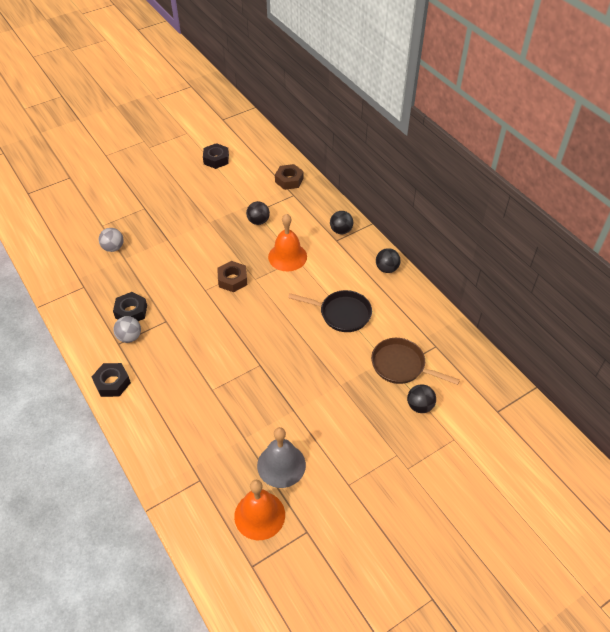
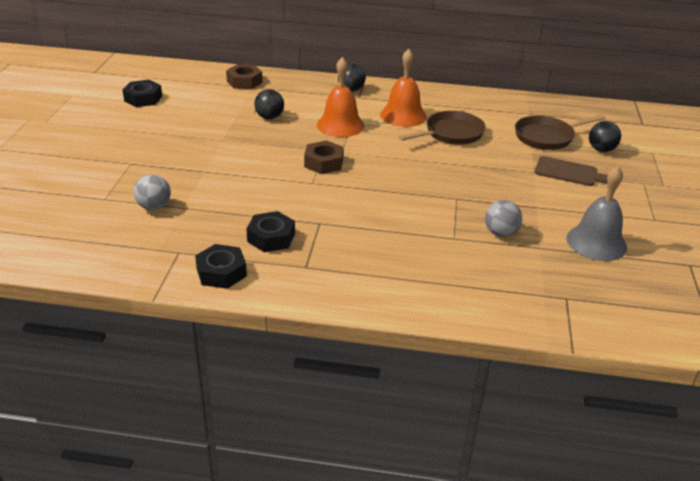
camera: 50 degrees left, 15 degrees down
(112, 383) = (359, 296): black nut -> black nut (221, 272)
(129, 337) = (308, 255): grey ball -> grey ball (500, 233)
(259, 515) = (647, 282): orange bell -> orange bell (403, 115)
(341, 313) = (450, 134): black pan -> brown pan
(362, 405) = (569, 172): none -> brown cutting board
(386, 269) = (428, 93): black ball -> none

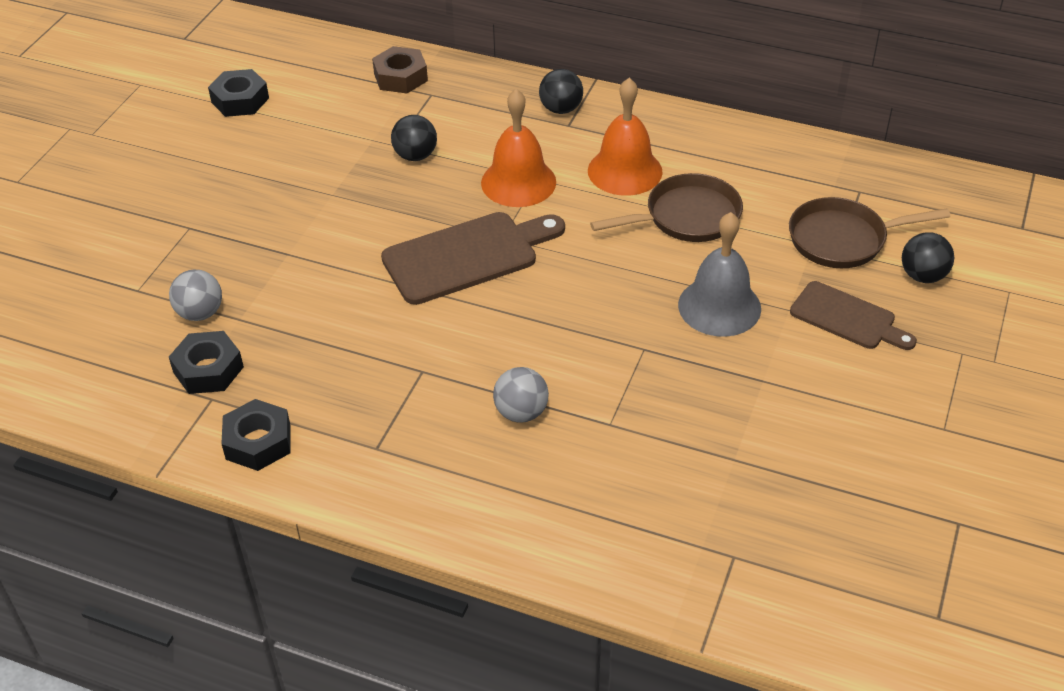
camera: 15 degrees right, 10 degrees up
(271, 237) = (345, 389): black nut -> black nut (208, 369)
(323, 163) = (467, 256): brown nut -> brown cutting board
(500, 233) = (685, 424): grey ball -> grey ball (521, 412)
(596, 242) = (827, 461): grey bell -> grey bell (719, 306)

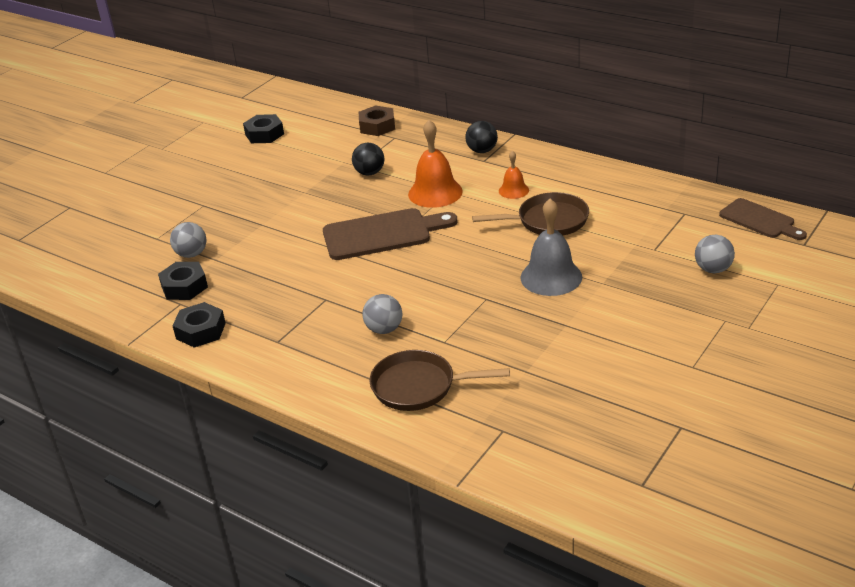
camera: 15 degrees right, 10 degrees down
(625, 171) = (513, 190): orange bell -> orange bell, size x0.55
(843, 239) = (660, 242): brown pan -> brown pan (419, 386)
(847, 318) = (644, 291): brown cutting board -> brown cutting board (760, 220)
(923, 276) = (713, 269): black ball -> grey ball

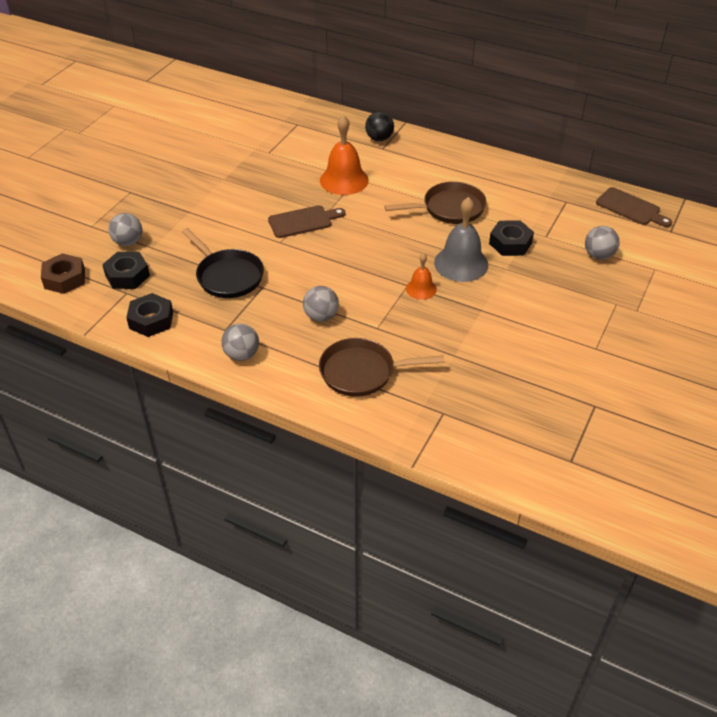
camera: 10 degrees left, 10 degrees up
(264, 134) = (175, 119): black nut -> black nut (510, 243)
(290, 288) = (227, 276): none -> black pan
(290, 367) = (242, 355): none -> grey ball
(369, 173) = (280, 160): black ball -> none
(377, 126) = (279, 112): brown nut -> brown nut (65, 279)
(382, 234) = (303, 221): brown cutting board -> brown cutting board, size x0.64
(513, 190) = (414, 178): orange bell -> orange bell (421, 289)

